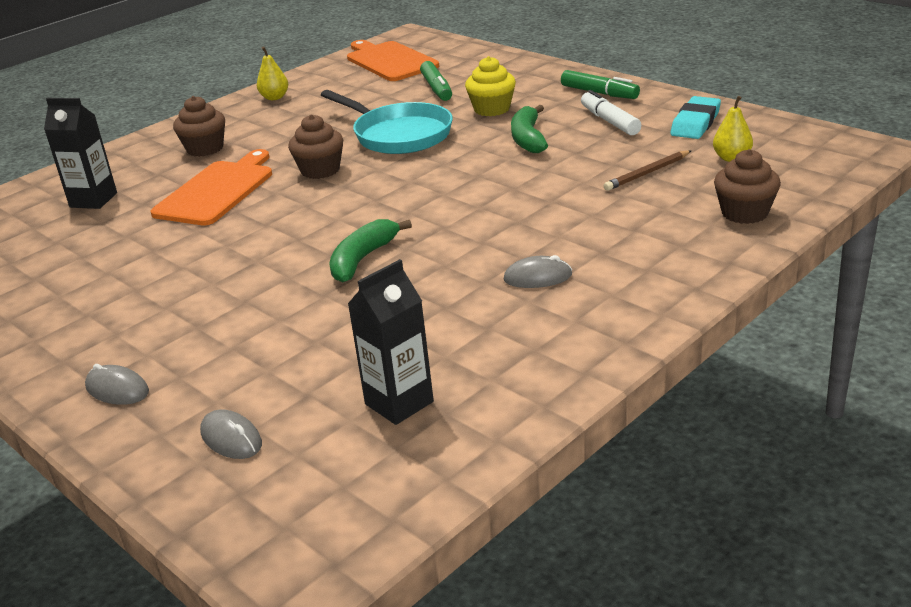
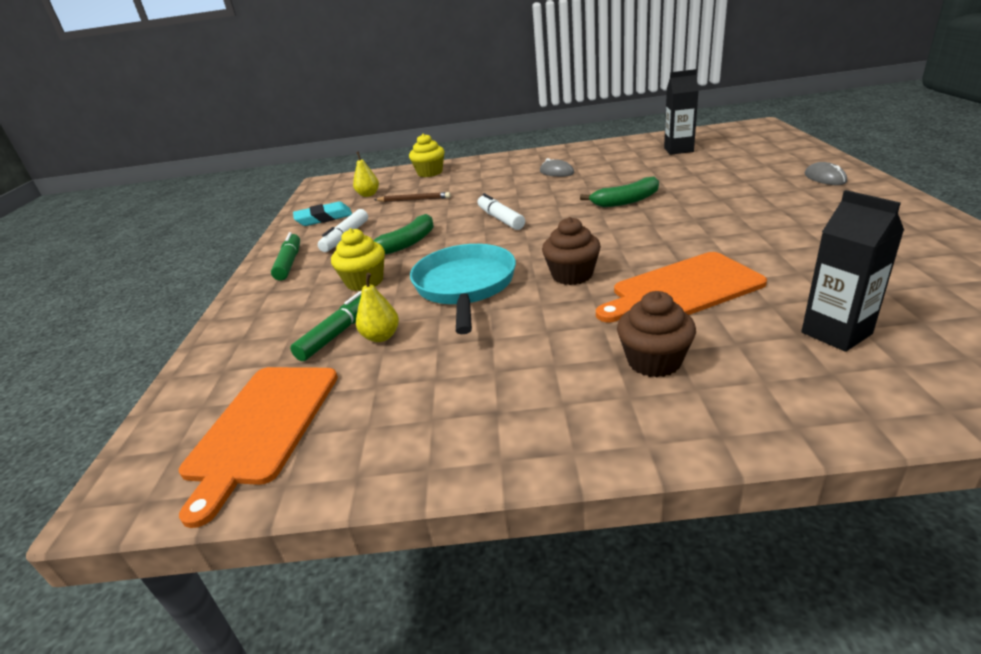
camera: 135 degrees left, 0 degrees up
(231, 438) = (765, 153): grey mouse -> none
(274, 97) = (477, 430): yellow pear -> yellow pear (381, 337)
(480, 189) = (500, 219): none -> white marker
(744, 213) = (430, 173): brown cupcake -> yellow cupcake

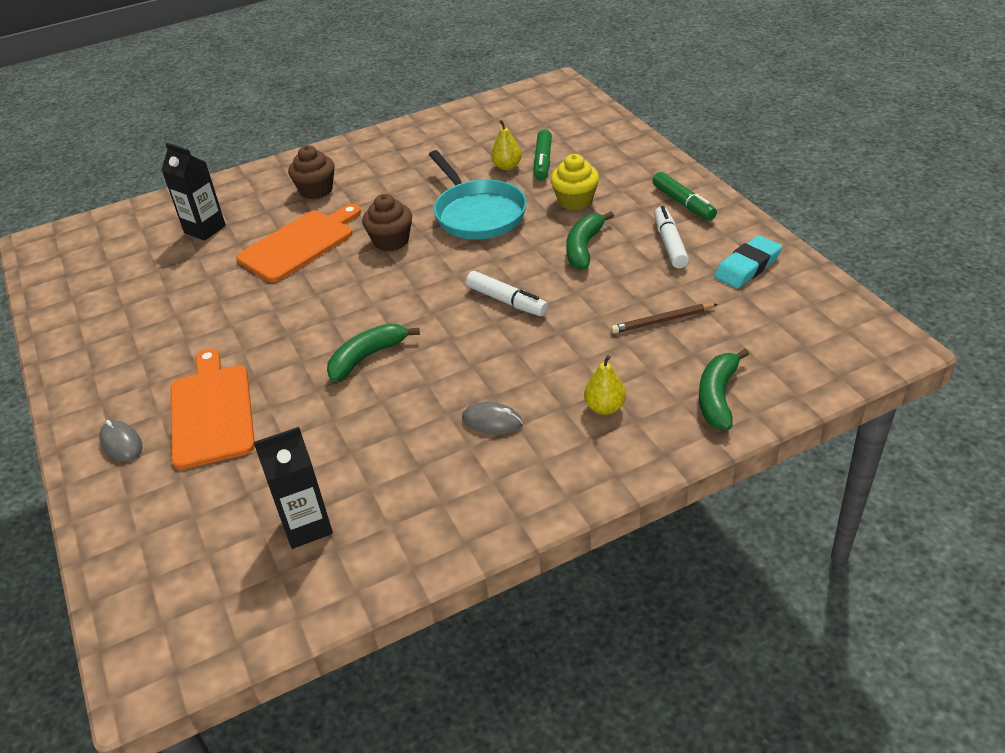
camera: 155 degrees right, 10 degrees up
(262, 427) = (523, 115): orange cutting board -> orange cutting board (211, 412)
(368, 195) = (751, 322): yellow pear -> yellow pear (605, 407)
(430, 173) = (718, 396): yellow cupcake -> green banana

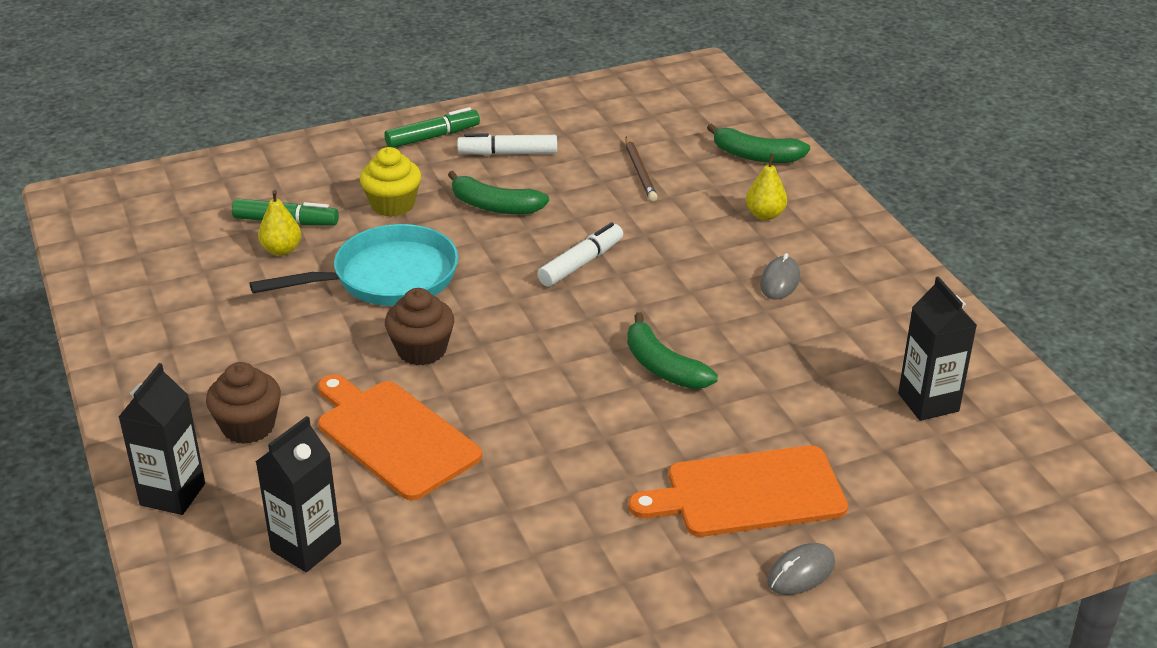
camera: 90 degrees left, 5 degrees down
(260, 178) = (172, 494): none -> black carton
(747, 267) = (564, 116): turquoise eraser -> none

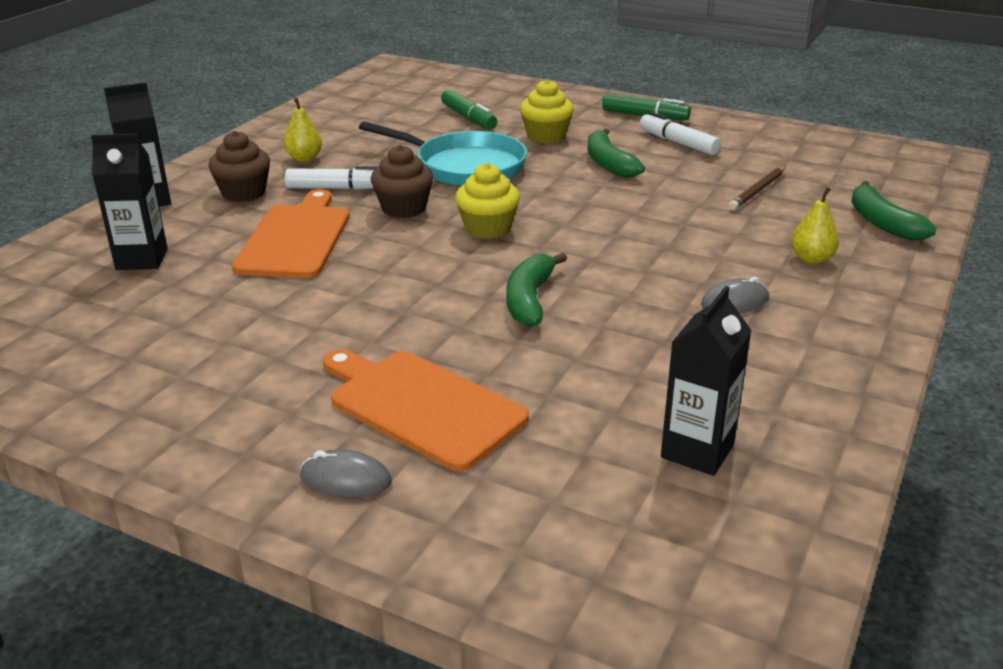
camera: 50 degrees right, 5 degrees down
(281, 250) = (437, 128): yellow pear -> yellow pear (304, 158)
(522, 326) = (488, 228): none -> yellow cupcake
(581, 263) = (601, 217): white marker -> white marker (337, 188)

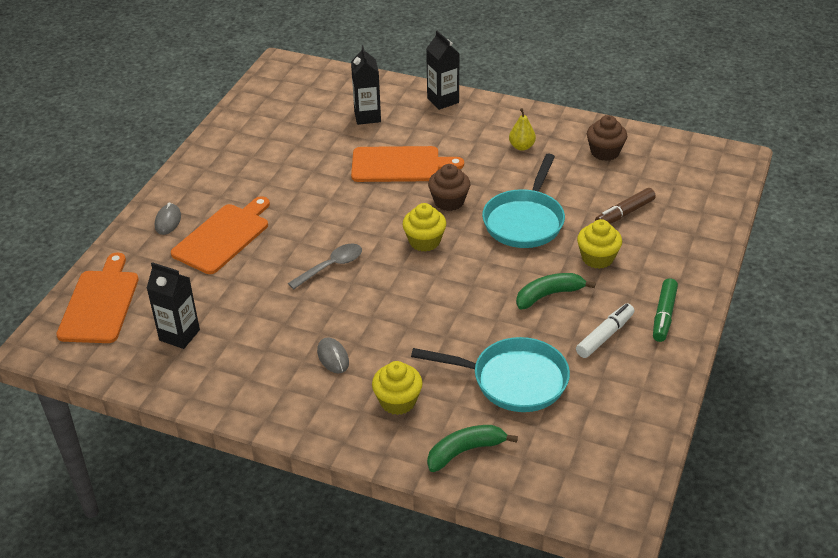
camera: 85 degrees right, 10 degrees up
(244, 193) = (460, 133): brown cupcake -> brown cupcake (605, 152)
(337, 188) = (475, 169): white marker -> none
(469, 118) = (624, 213): green marker -> brown marker
(530, 299) = (331, 266): green banana -> grey spoon
(603, 569) = (100, 303): none -> orange cutting board
(757, 191) = (513, 380): brown pencil -> turquoise pan
(811, 259) = (398, 401): yellow pear -> yellow cupcake

